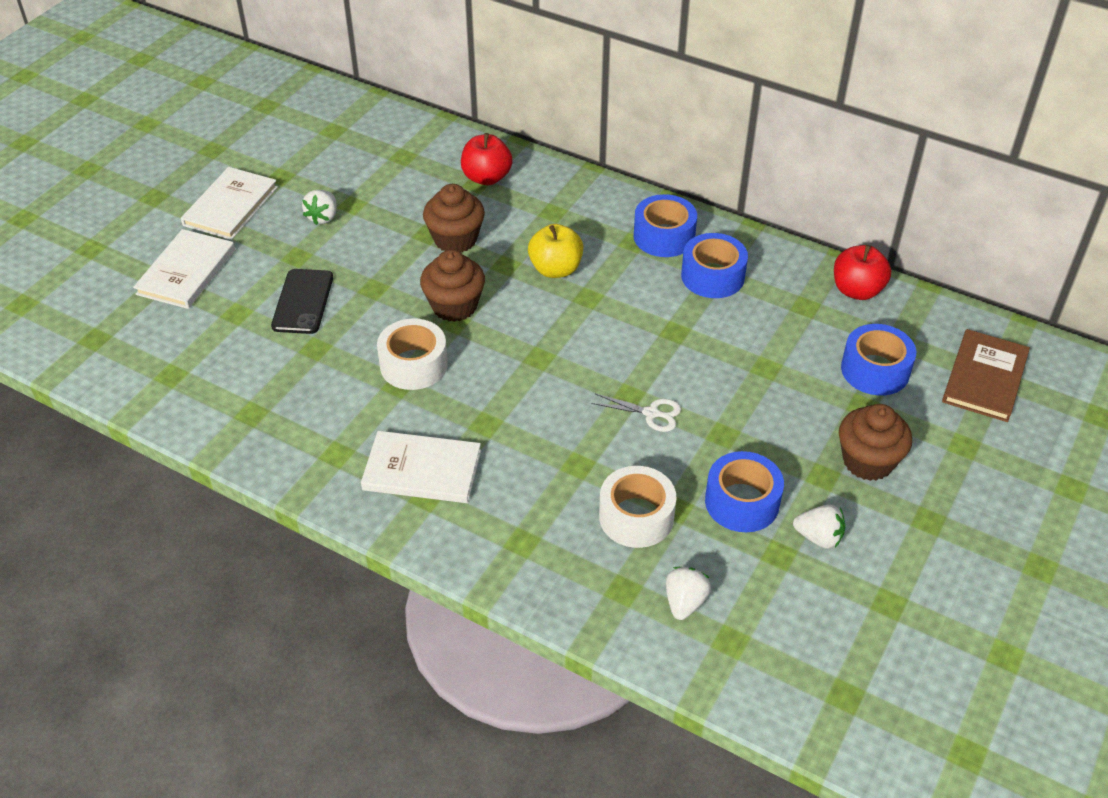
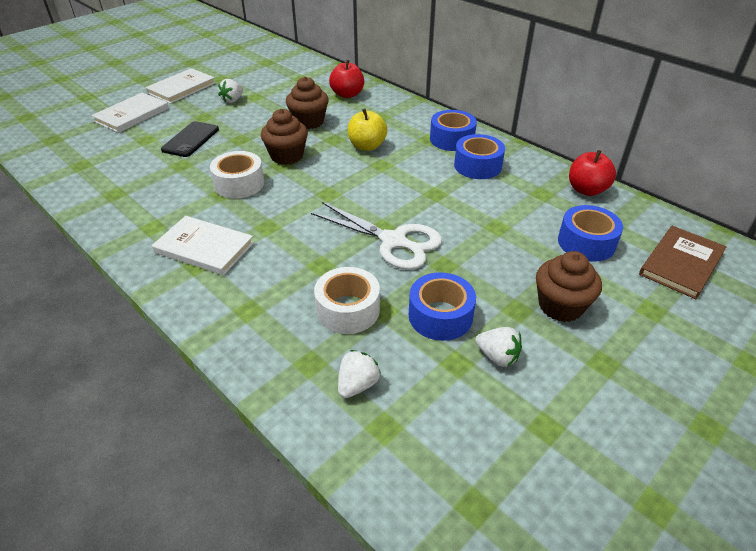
camera: 15 degrees right, 5 degrees down
(651, 413) = (394, 241): white scissors -> white scissors, size x1.98

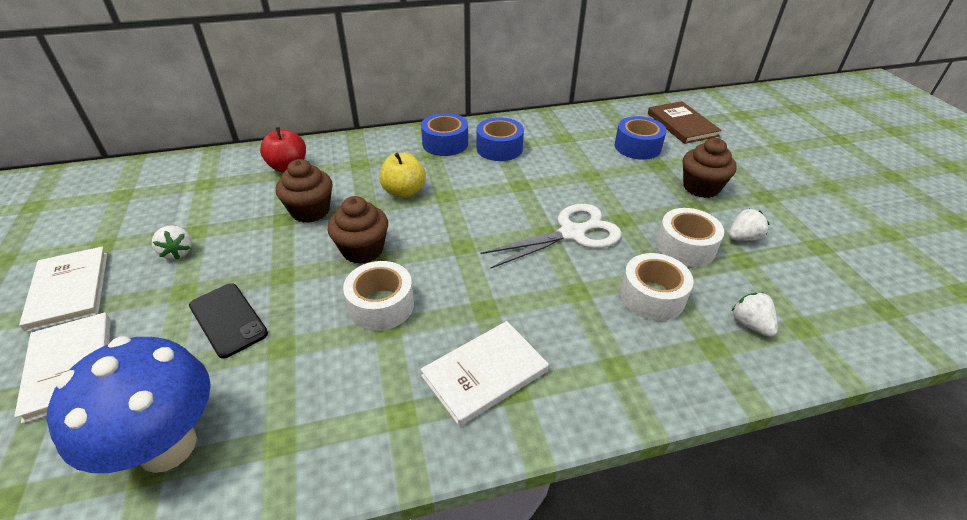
camera: 60 degrees left, 0 degrees up
(97, 163) = (167, 446): none -> blue mushroom
(440, 316) = (685, 247): blue tape -> white tape
(586, 190) = (575, 119): red apple -> none

